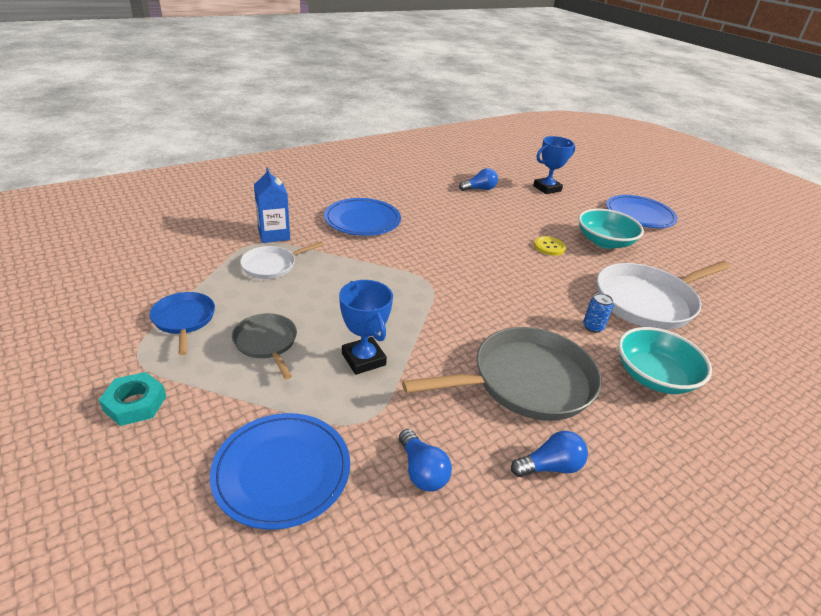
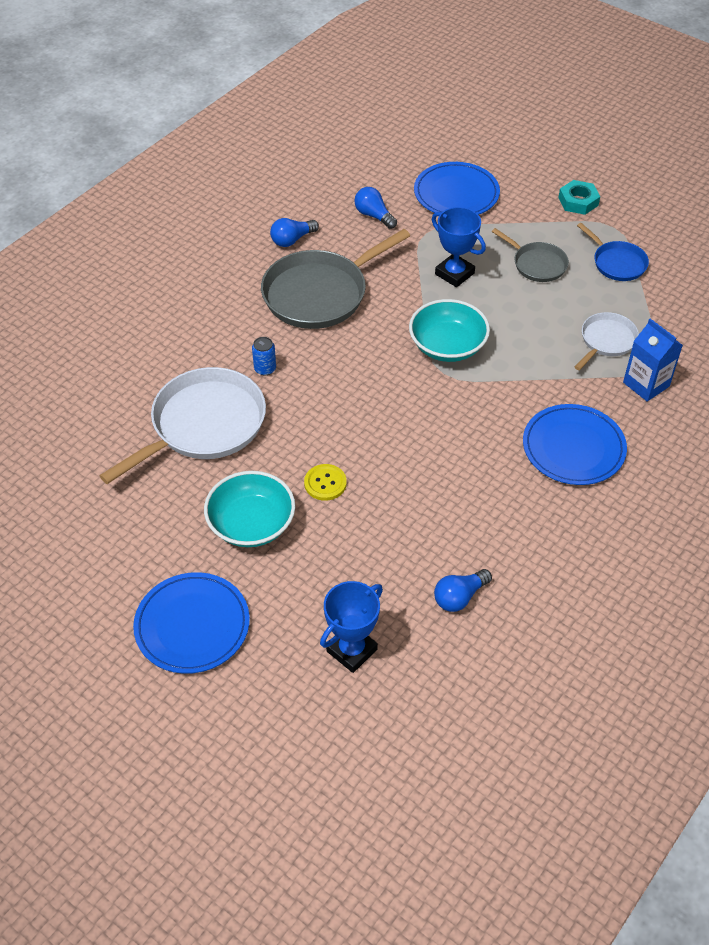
camera: 165 degrees right, 15 degrees up
(654, 377) = (210, 330): turquoise bowl -> turquoise bowl (447, 346)

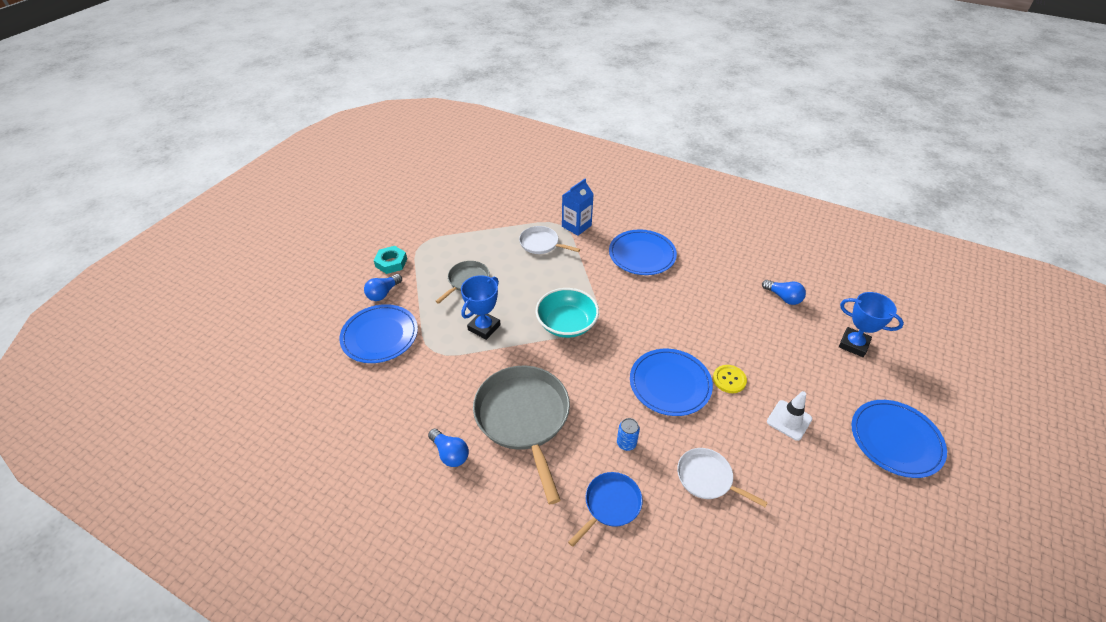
camera: 100 degrees left, 5 degrees down
(204, 425) = (707, 478): white pan -> white pan, size x0.53
(251, 524) = (789, 420): turquoise bowl -> white traffic cone
(319, 294) = (523, 417): grey pan -> grey pan turned 150 degrees counterclockwise
(333, 423) = (670, 384): none -> blue plate
(374, 215) = (411, 391): blue light bulb -> blue light bulb (383, 293)
(617, 263) = (461, 241): blue pan -> blue pan (610, 504)

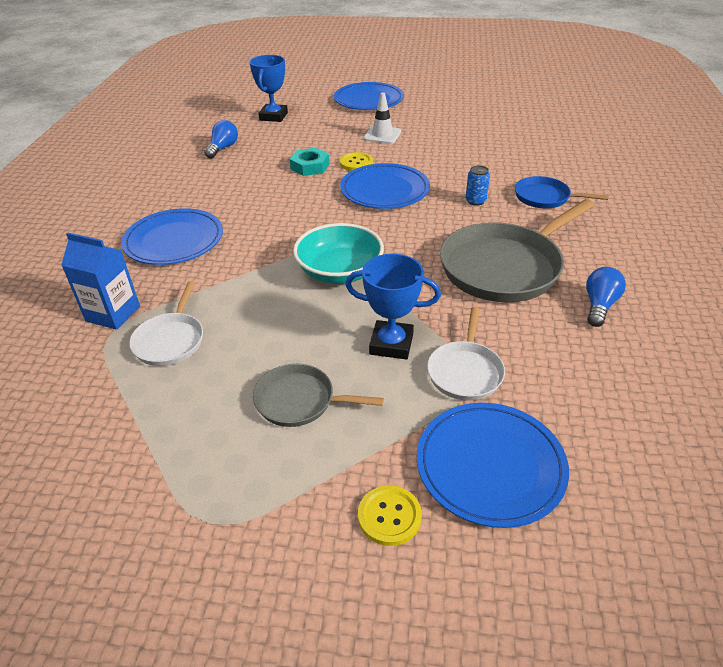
camera: 110 degrees left, 5 degrees down
(383, 293) = (389, 516): blue light bulb -> yellow button
(391, 263) = (294, 551): turquoise nut -> turquoise nut (310, 166)
(707, 478) = (473, 161): white pan -> white pan (465, 372)

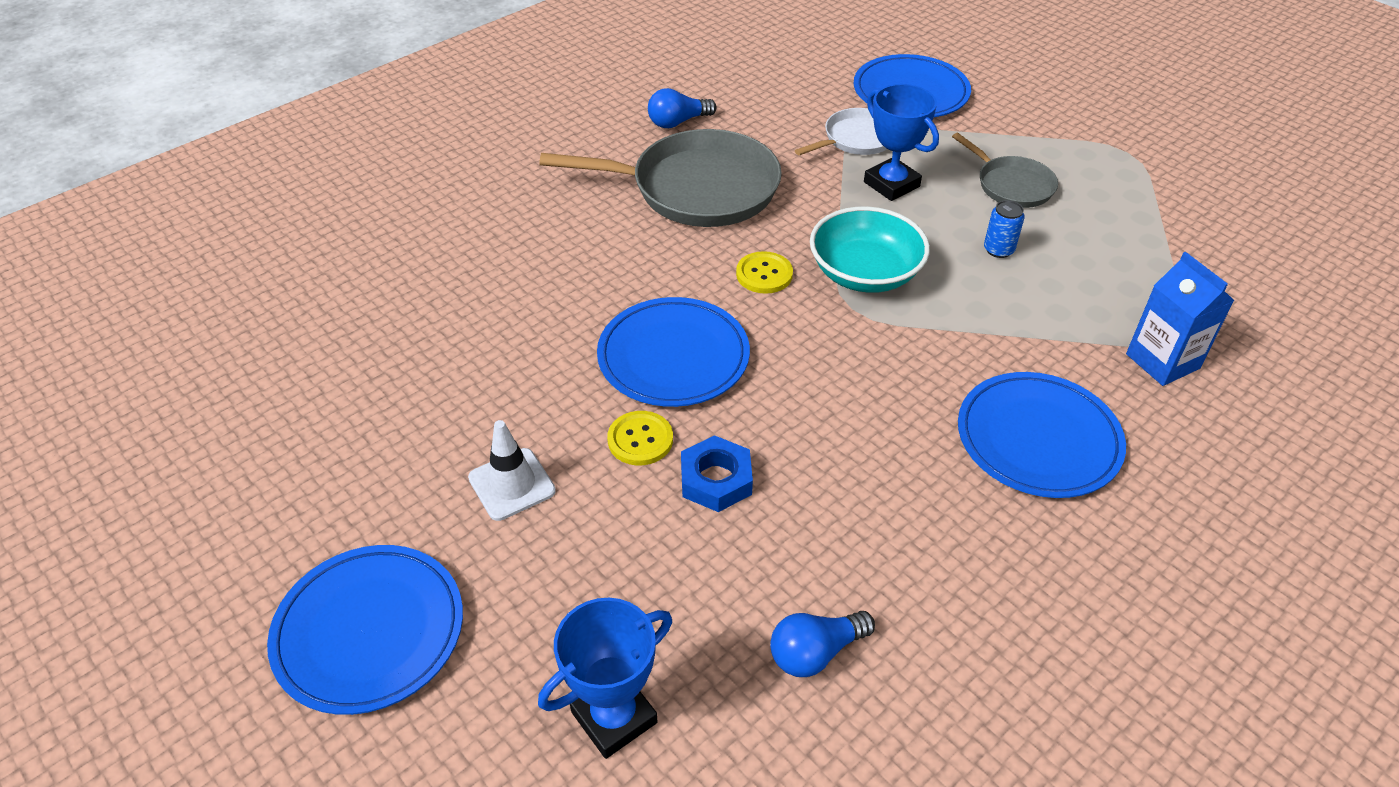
camera: 140 degrees left, 5 degrees up
(170, 341) = (1105, 294): white pan -> none
(310, 166) = (716, 480): turquoise nut -> blue nut
(389, 516) = (1003, 103): yellow button -> yellow button (764, 274)
(475, 201) = (596, 272): blue can -> blue can (998, 250)
(544, 197) = (518, 231): blue pan -> none

